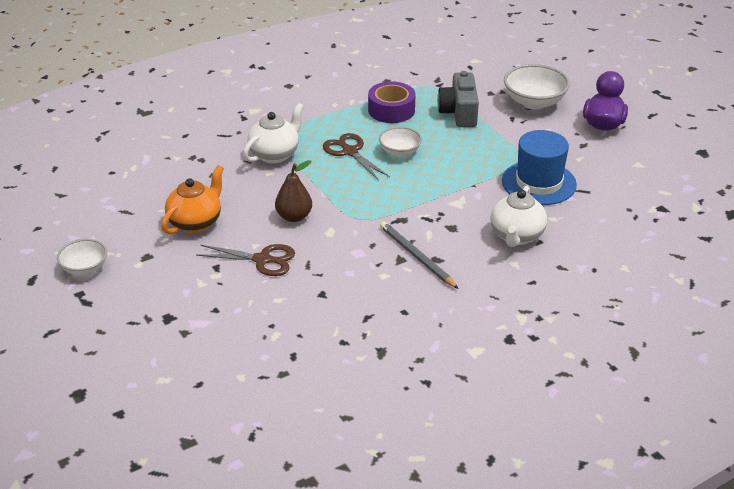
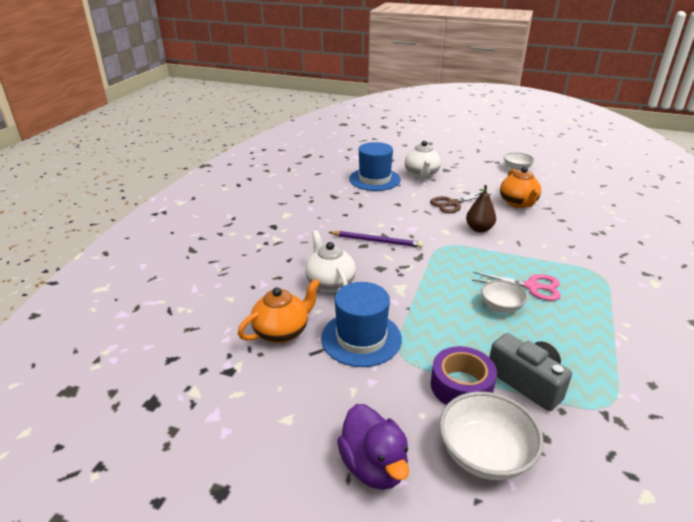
camera: 140 degrees right, 5 degrees down
(275, 154) = (567, 258): white teapot -> white teapot (421, 175)
(286, 354) = (374, 179): none -> blue hat
(350, 152) = (531, 286): brown scissors -> pink scissors
(391, 110) = (579, 346): purple tape -> purple tape (461, 386)
(416, 257) = (377, 241): grey pencil -> purple pencil
(598, 216) = (282, 332): none -> orange teapot

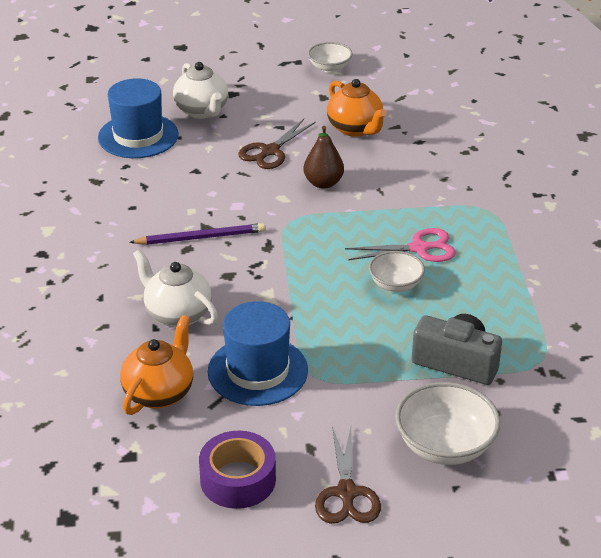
camera: 25 degrees left, 5 degrees up
(374, 466) = (346, 492): purple duck -> brown scissors
(461, 386) = (393, 388): purple tape -> purple tape (238, 479)

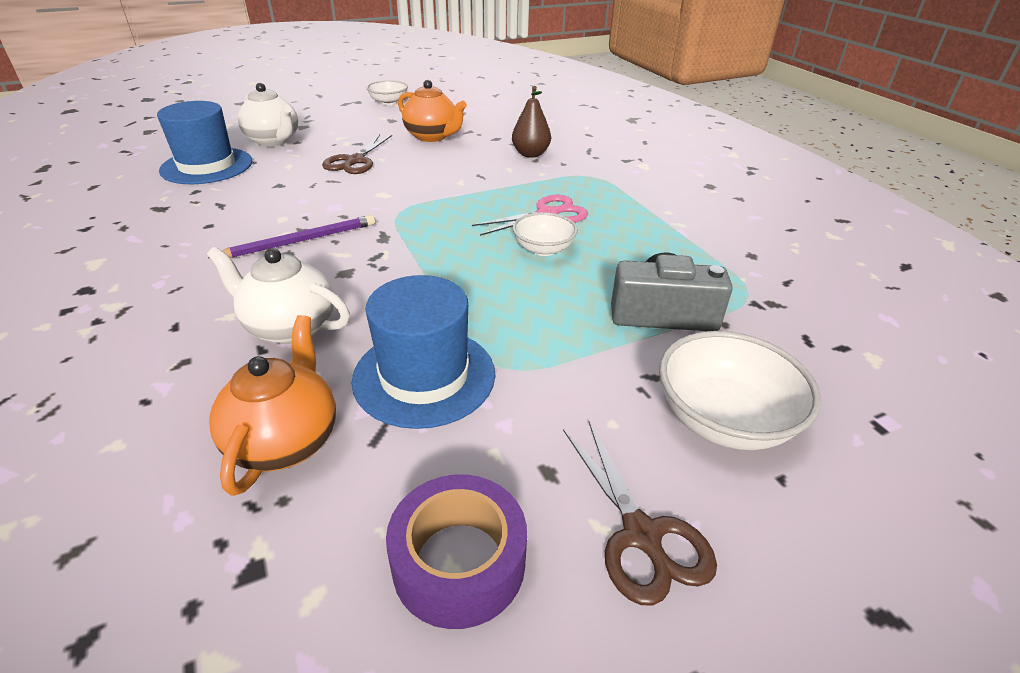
camera: 20 degrees left, 0 degrees up
(323, 183) = (420, 177): brown pear -> brown pear (530, 154)

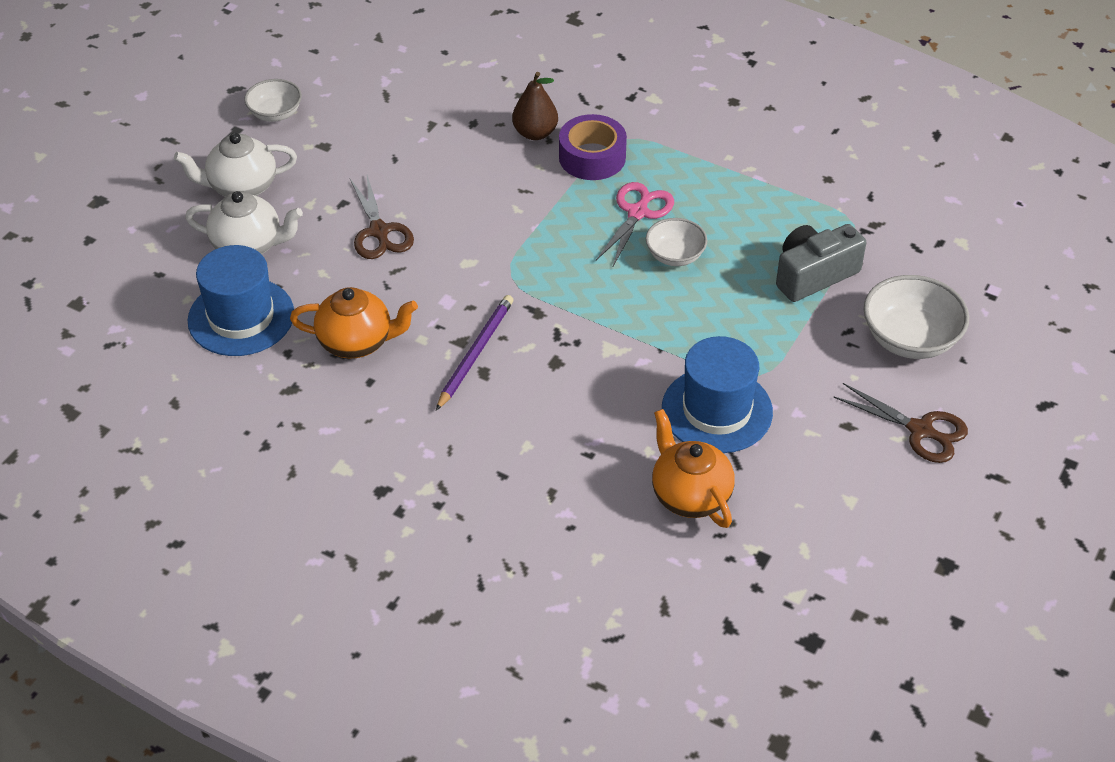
camera: 35 degrees left, 10 degrees up
(290, 327) = (583, 428): white teapot -> white teapot (241, 187)
(432, 136) = (405, 153): orange teapot -> orange teapot (357, 342)
(459, 562) = (851, 494): purple tape -> purple tape (592, 157)

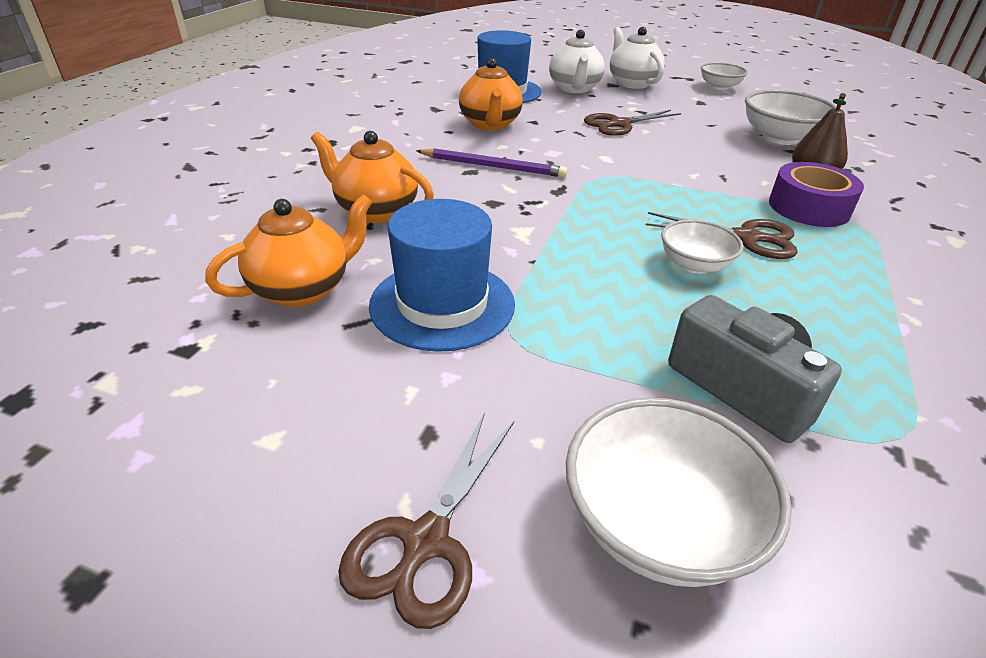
camera: 80 degrees right, 10 degrees down
(441, 119) = (780, 138): none -> white bowl
(562, 449) = (376, 211): none -> orange teapot
(638, 213) = (746, 238): pink scissors -> brown scissors

